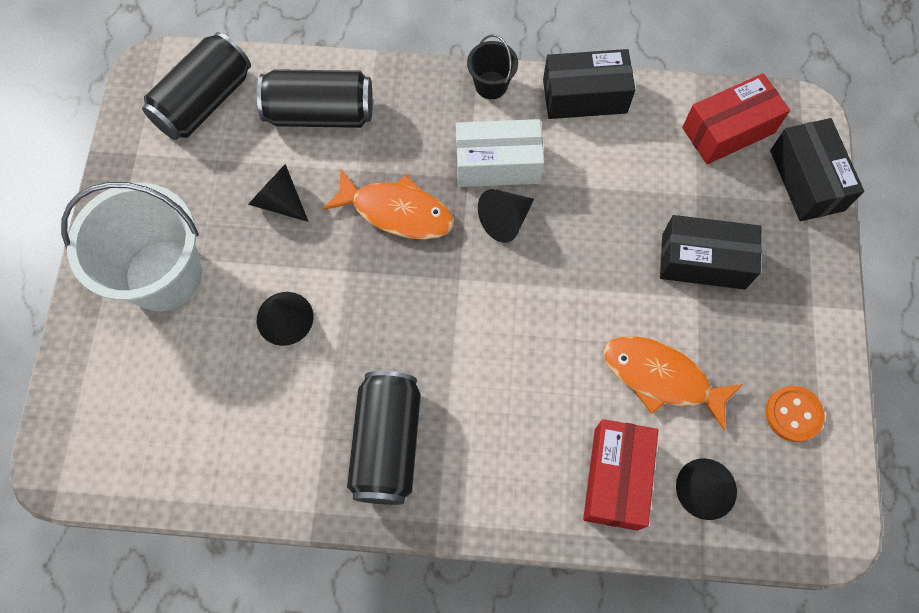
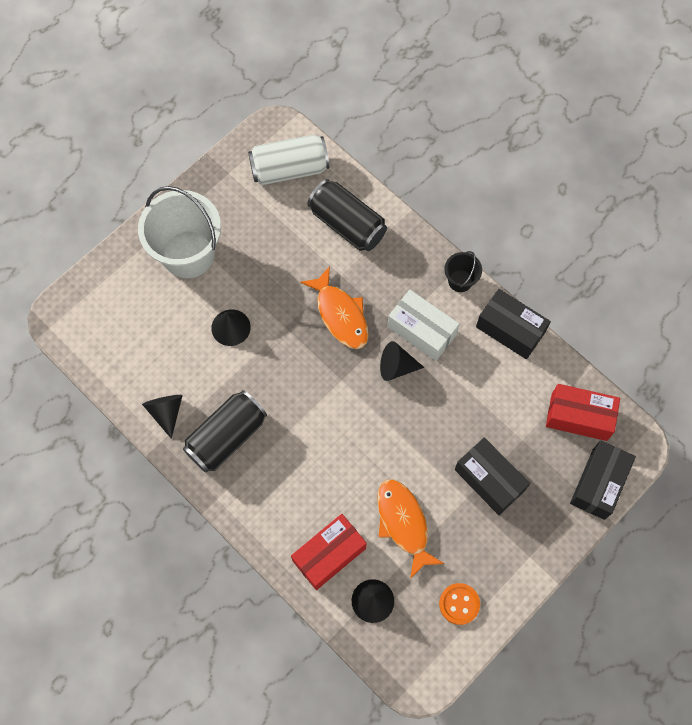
camera: 40 degrees right, 0 degrees up
(204, 102) = (289, 169): black can -> white can
(279, 201) = (282, 259): black cone -> black cone (166, 412)

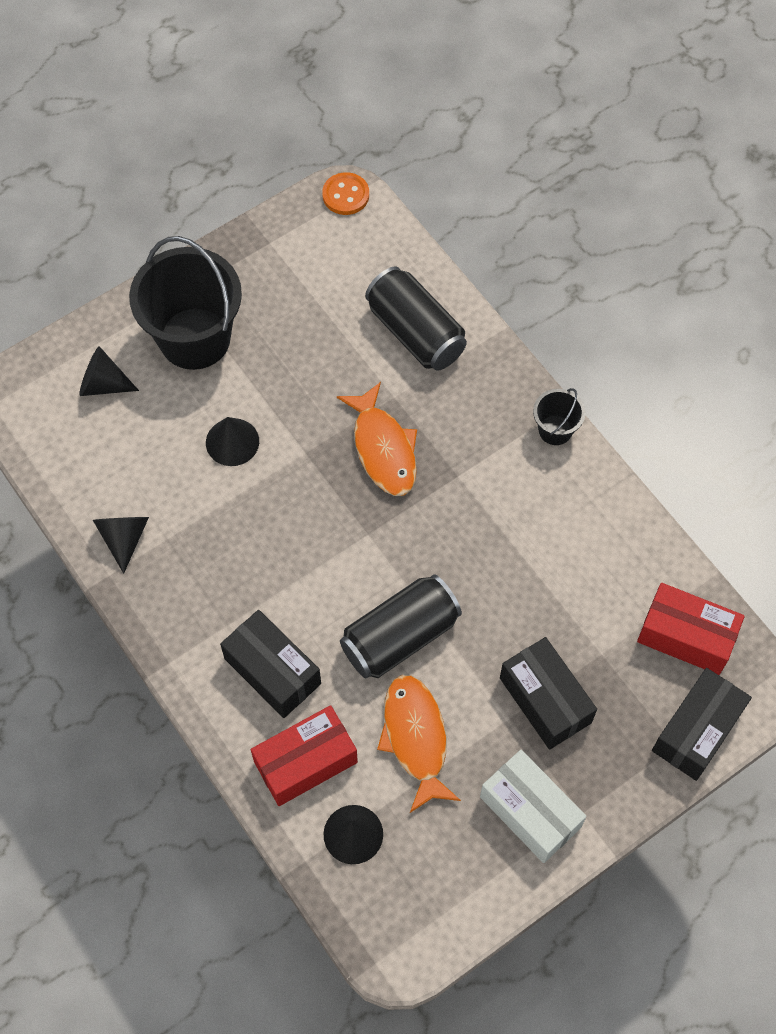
camera: 10 degrees right, 5 degrees down
(188, 254) = (195, 338): white bucket -> black bucket
(227, 437) = (198, 584): black can -> black can (400, 637)
(289, 169) = (352, 250): white can -> none
(396, 367) = (446, 529): black cone -> black cone (103, 384)
(421, 331) = (489, 487): white box -> white box (530, 812)
(459, 604) = (471, 859): orange button -> orange button (345, 195)
(510, 329) = (612, 505): black box -> black box (272, 671)

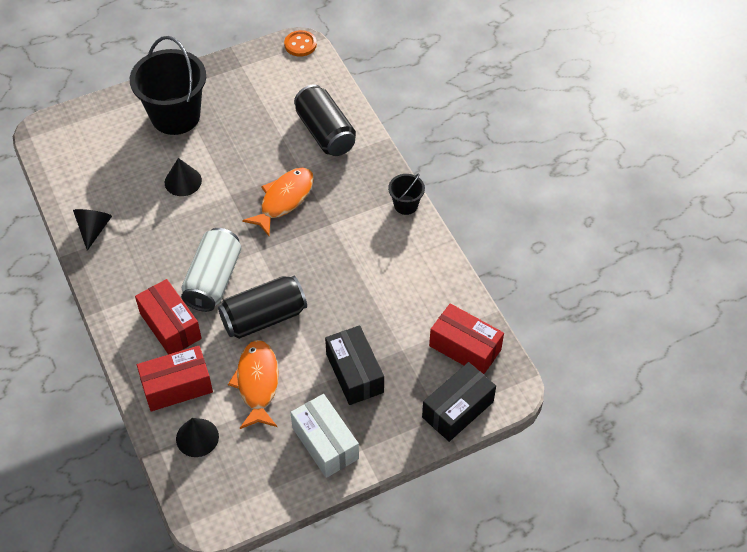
camera: 10 degrees right, 10 degrees down
(103, 384) = (107, 135): black cone -> none
(272, 671) = (170, 326): black box -> red box
(315, 590) = (213, 280): none -> white can
(383, 448) = (284, 200): orange fish -> orange fish turned 135 degrees counterclockwise

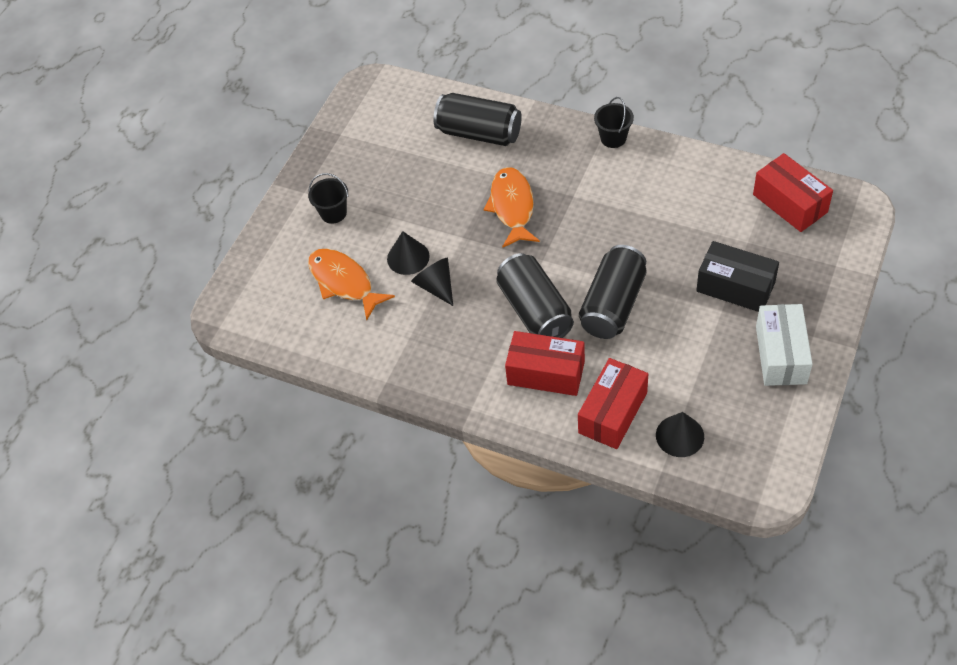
camera: 35 degrees left, 0 degrees up
(94, 229) = (379, 353): black cone -> black cone (436, 286)
(175, 116) = (333, 213): black bucket -> black bucket, size x0.46
(213, 280) = (535, 310): white can -> black can
(257, 383) = (672, 356): orange fish -> orange fish (344, 282)
(300, 44) = (370, 83): orange button -> none
(325, 443) = (780, 354): white box -> white box turned 75 degrees clockwise
(458, 409) = (842, 250): black box -> none
(465, 347) = (790, 203): red box -> red box turned 60 degrees clockwise

